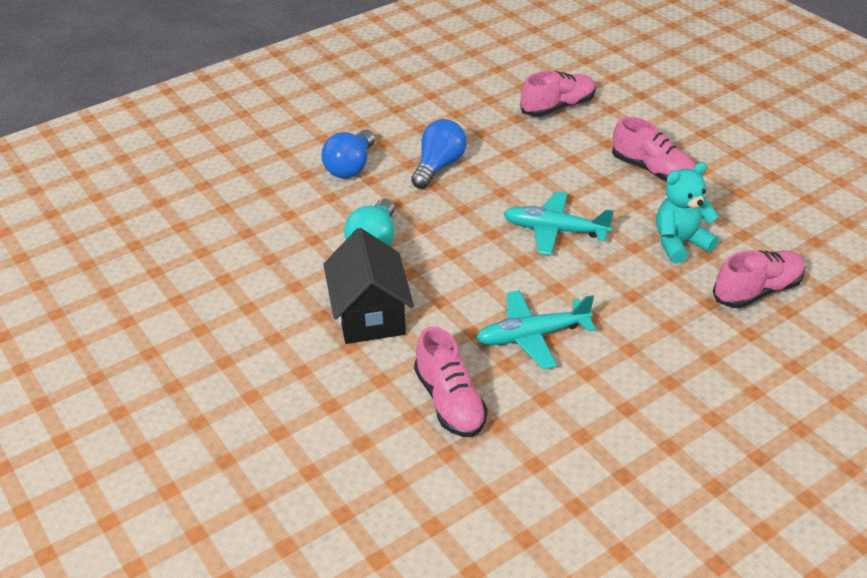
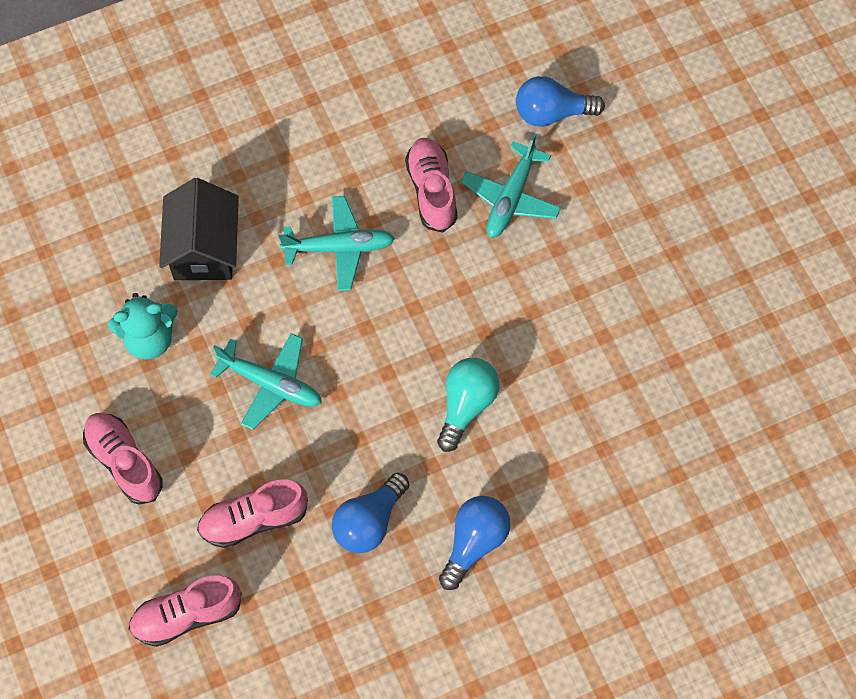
camera: 170 degrees left, 25 degrees up
(321, 509) = (552, 113): none -> blue light bulb
(358, 409) = (511, 198): none -> turquoise plane
(370, 315) = (486, 303): black house -> black house (204, 249)
(757, 291) = (107, 261): pink shoe -> pink shoe (254, 519)

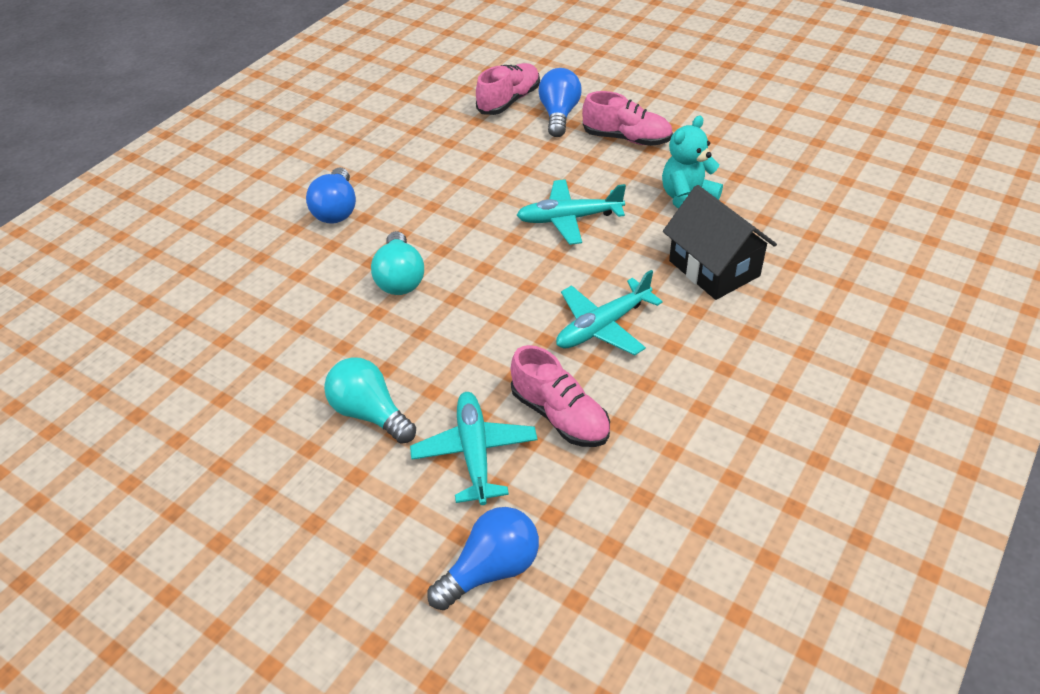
camera: 150 degrees right, 20 degrees down
(254, 519) = (509, 153): pink shoe -> none
(369, 522) = (425, 186): blue light bulb -> blue light bulb (559, 115)
(566, 276) = (370, 413): none -> turquoise light bulb

